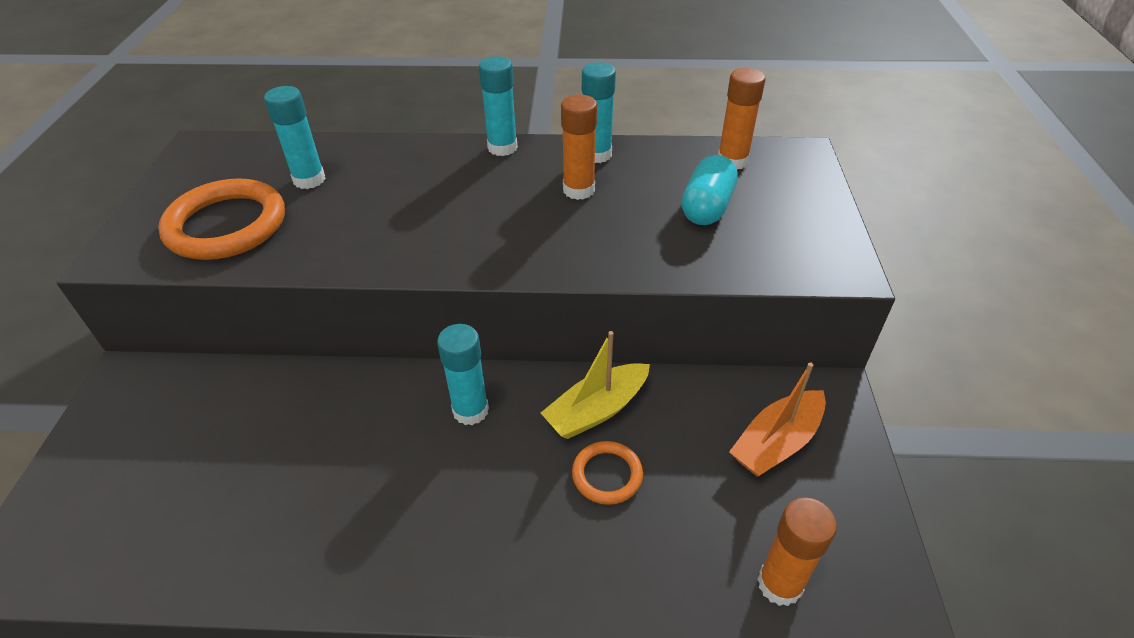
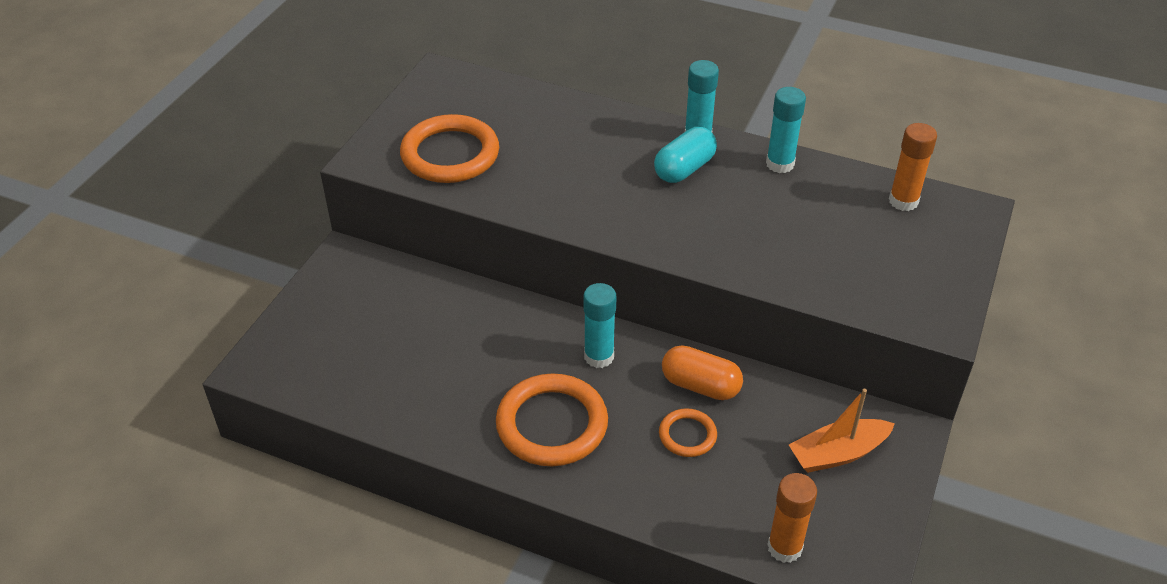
camera: 20 degrees right, 0 degrees up
(309, 180) = (524, 128): turquoise glue stick -> none
(441, 514) = (552, 424): none -> orange ring
(578, 190) = (748, 194): orange glue stick -> none
(597, 410) = (700, 385): yellow boat -> orange capsule
(707, 207) = (854, 239): turquoise capsule -> turquoise capsule (684, 169)

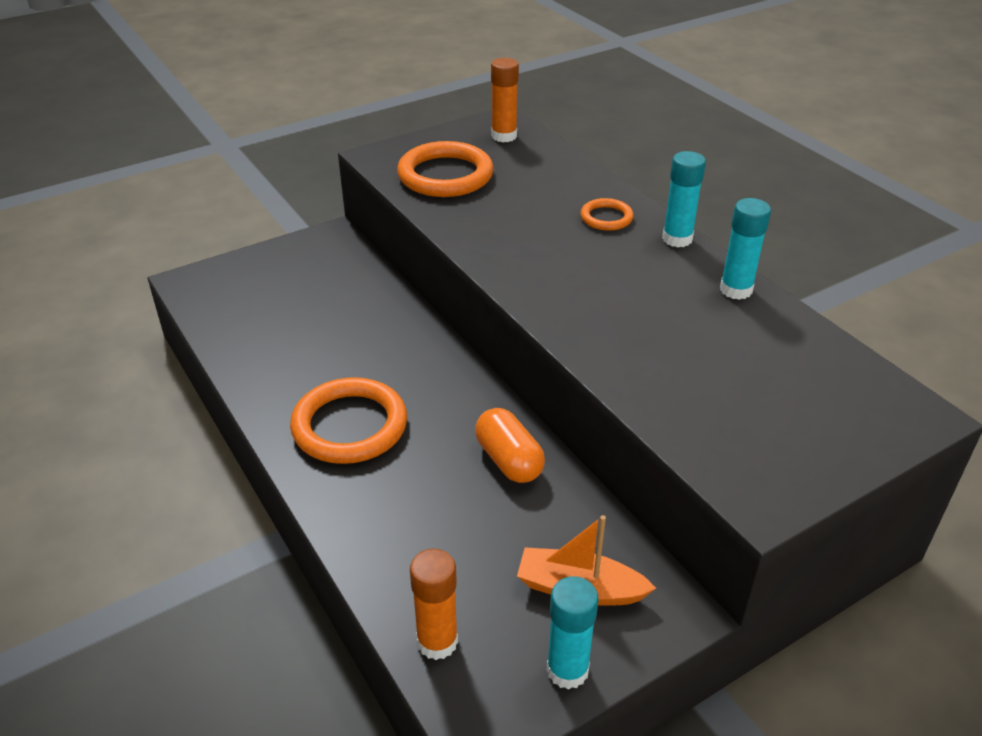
camera: 35 degrees right, 5 degrees down
(599, 356) = (445, 394): turquoise glue stick -> turquoise glue stick (567, 670)
(684, 169) = (635, 258): turquoise capsule -> none
(687, 435) = (453, 494): orange ring -> orange ring (606, 218)
(903, 201) = (839, 372): orange glue stick -> orange glue stick (504, 136)

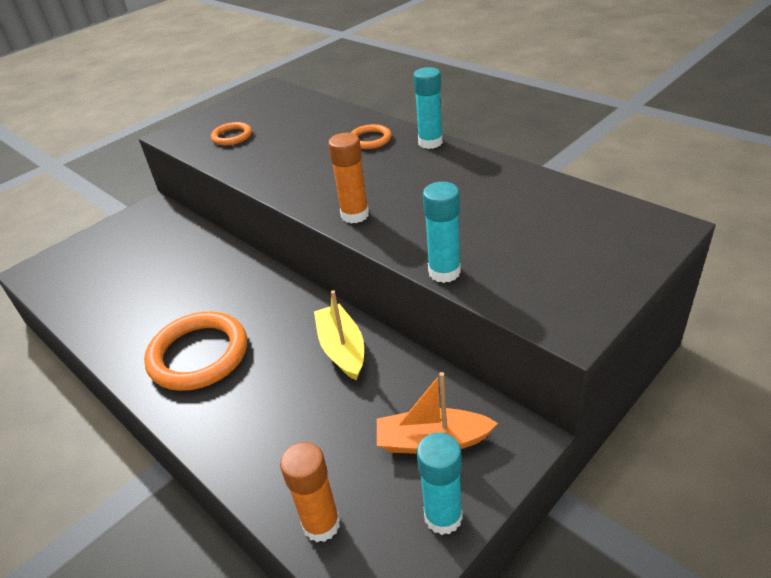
camera: 10 degrees left, 0 degrees up
(445, 175) = (232, 136): orange ring -> orange ring, size x0.52
(504, 136) = (272, 99): orange glue stick -> orange glue stick (355, 215)
(509, 460) = (342, 349): orange capsule -> yellow boat
(736, 290) = (488, 169): turquoise glue stick -> turquoise glue stick (444, 272)

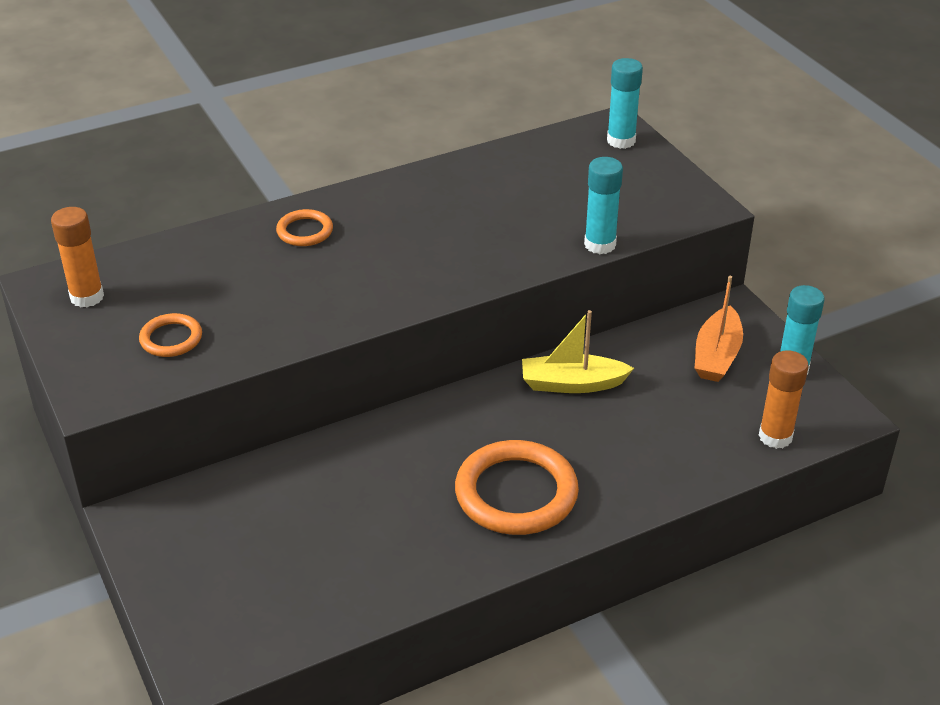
camera: 75 degrees left, 0 degrees up
(355, 215) = (463, 275): orange glue stick -> orange glue stick (87, 297)
(430, 142) = (356, 194): turquoise glue stick -> turquoise glue stick (621, 141)

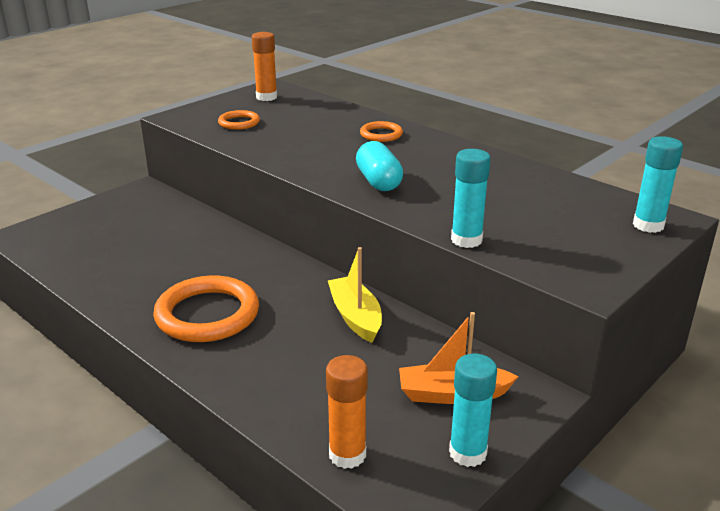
camera: 70 degrees right, 10 degrees down
(439, 265) = (378, 181): none -> turquoise capsule

